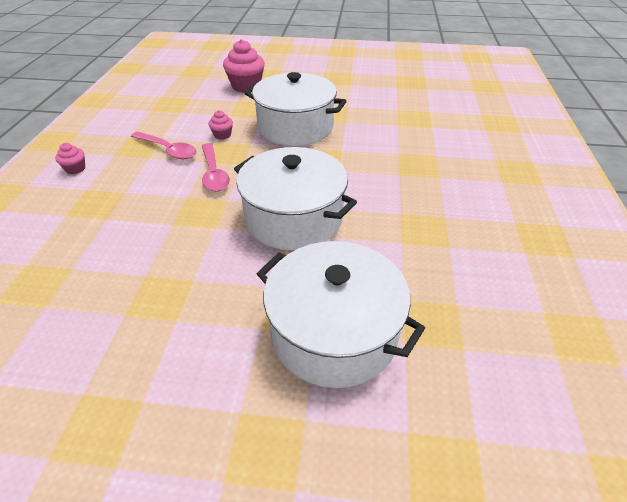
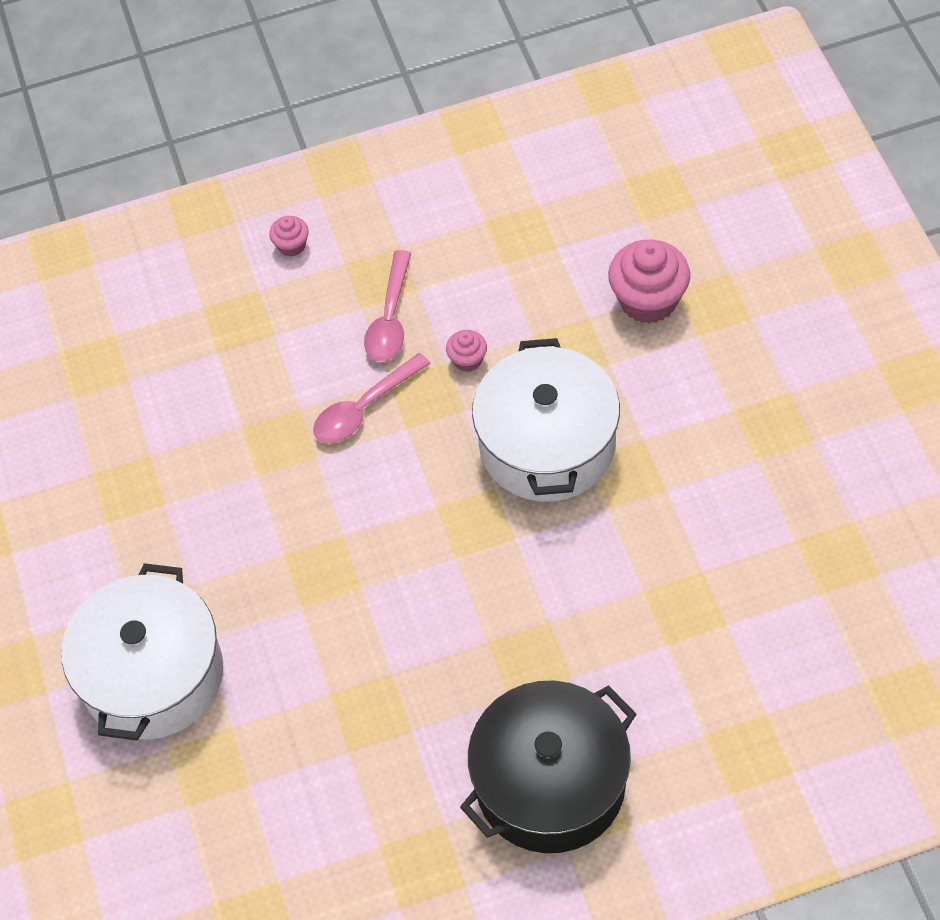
camera: 70 degrees right, 15 degrees up
(294, 218) = (317, 551): white pot -> none
(499, 178) = (550, 783): none -> black pot

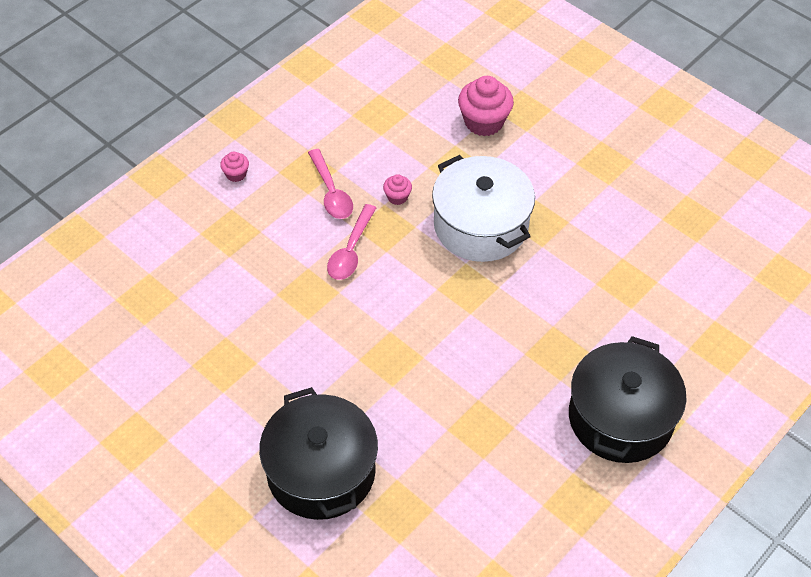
camera: 35 degrees left, 5 degrees down
(152, 675) = (321, 471): white pot -> black pot

